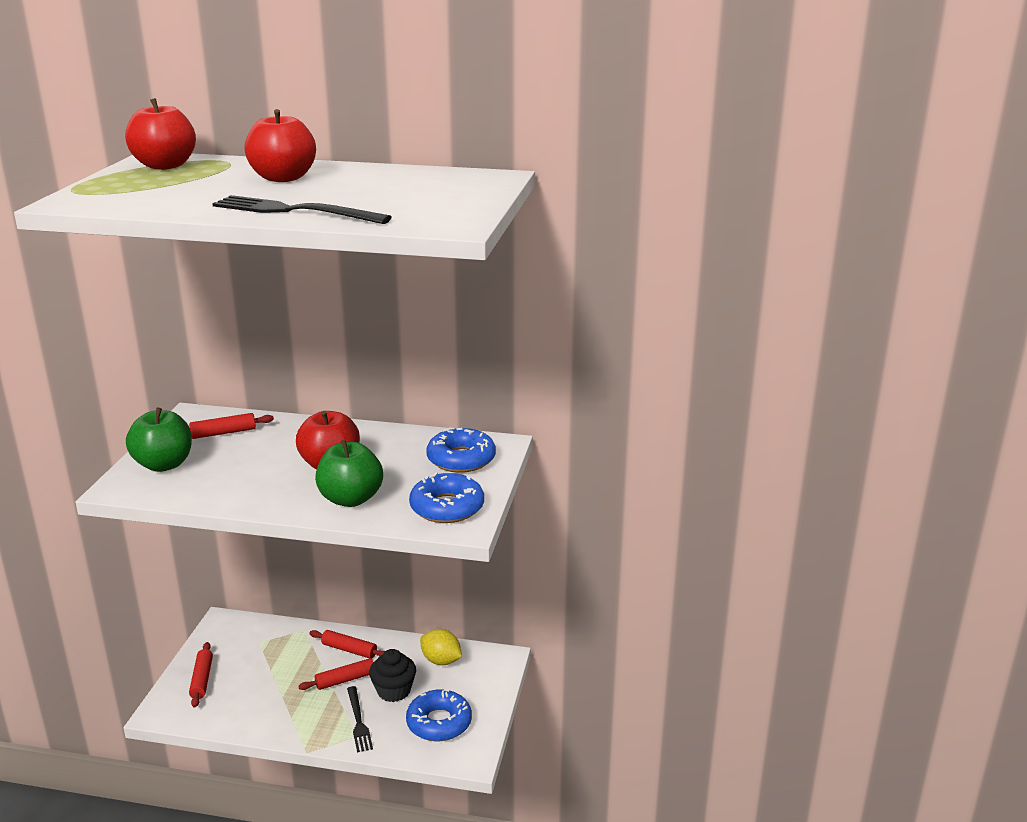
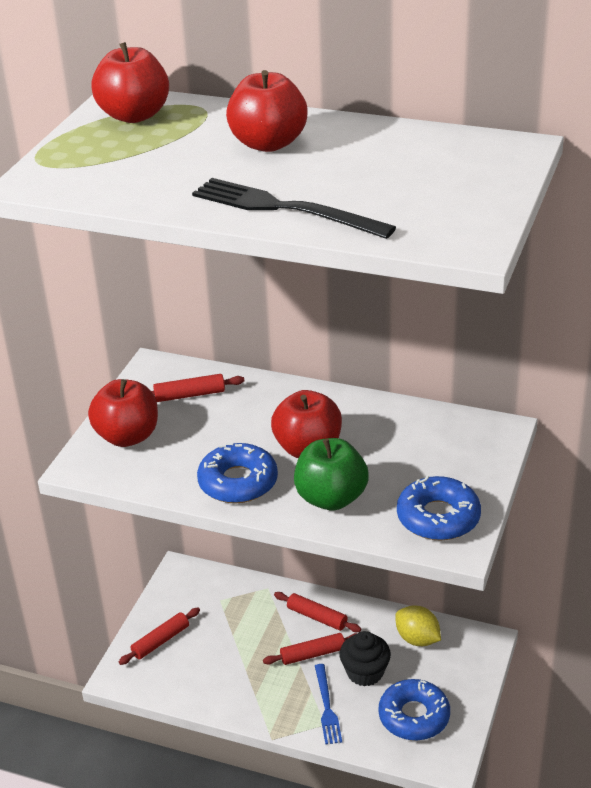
camera: 10 degrees right, 10 degrees up
(164, 464) = (127, 436): green apple -> red apple
(202, 679) = (160, 641): red rolling pin -> red rolling pin turned 45 degrees clockwise
(358, 721) = (327, 707): black fork -> blue fork
(461, 459) = (454, 449): blue donut -> blue donut (238, 482)

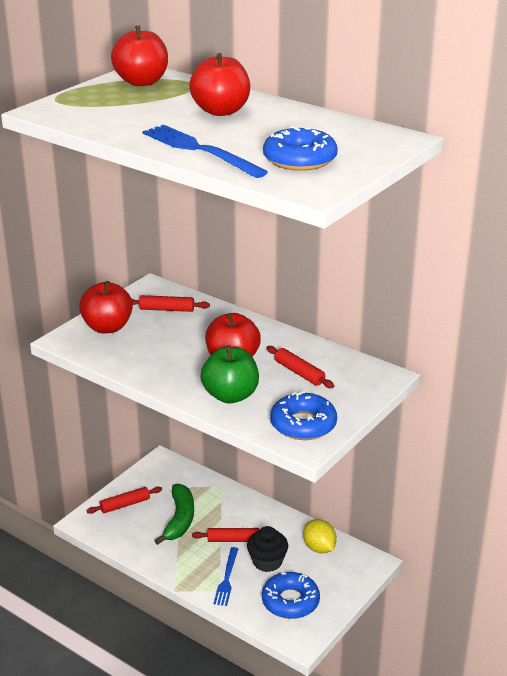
camera: 15 degrees right, 5 degrees down
(236, 644) = (179, 519): none -> green banana
(238, 482) = (169, 371): blue donut -> blue donut (299, 159)
(285, 209) = (200, 150): black fork -> blue fork
(317, 617) = (249, 515): red rolling pin -> red rolling pin (299, 373)

